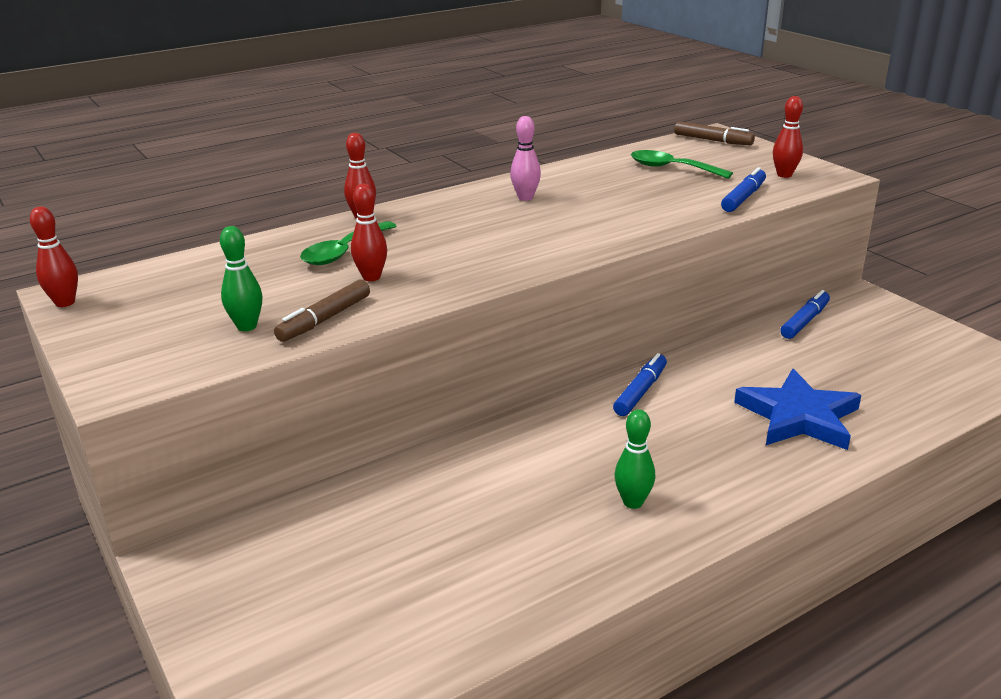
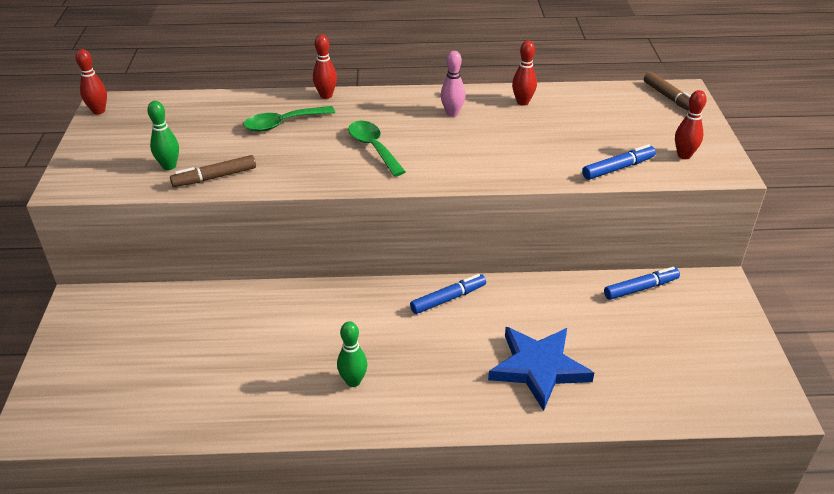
camera: 30 degrees right, 10 degrees up
(371, 277) = (276, 152): red bowling pin -> red bowling pin (522, 102)
(671, 168) = (597, 118): green spoon -> green spoon (373, 147)

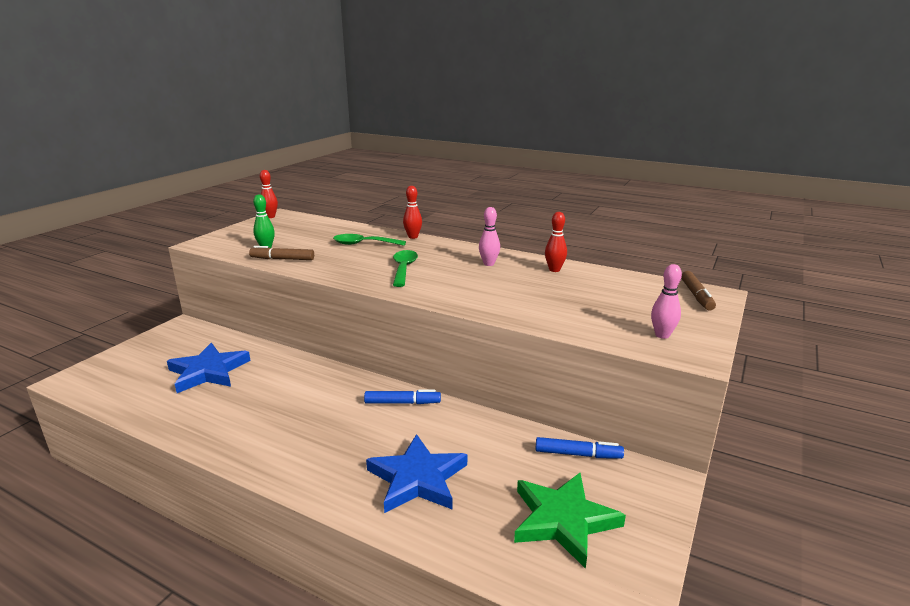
camera: 30 degrees right, 15 degrees down
(198, 346) = (208, 371): none -> blue star
(353, 381) = (271, 430): green bowling pin -> none
(618, 168) = (584, 327): blue marker -> none
(679, 352) = (563, 520): none -> green star
(684, 155) = (662, 335): red bowling pin -> pink bowling pin

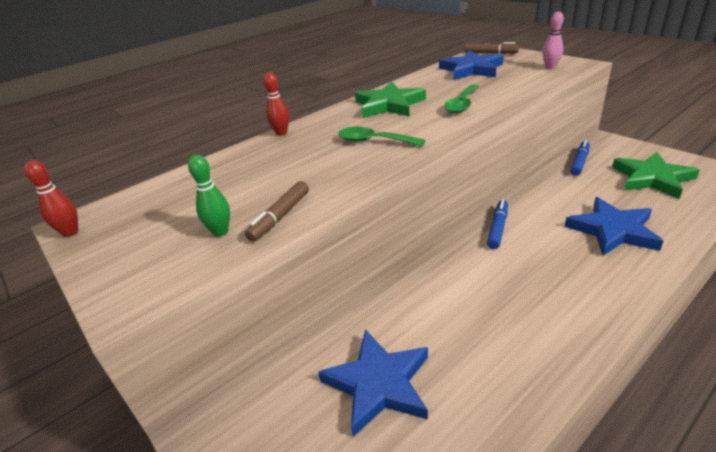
camera: 65 degrees left, 10 degrees up
(363, 244) = (276, 160): green spoon -> green spoon (462, 104)
(489, 264) = (389, 105): pink bowling pin -> green star
(554, 270) = (419, 84): red bowling pin -> none
(620, 290) = (471, 69): none -> blue star

